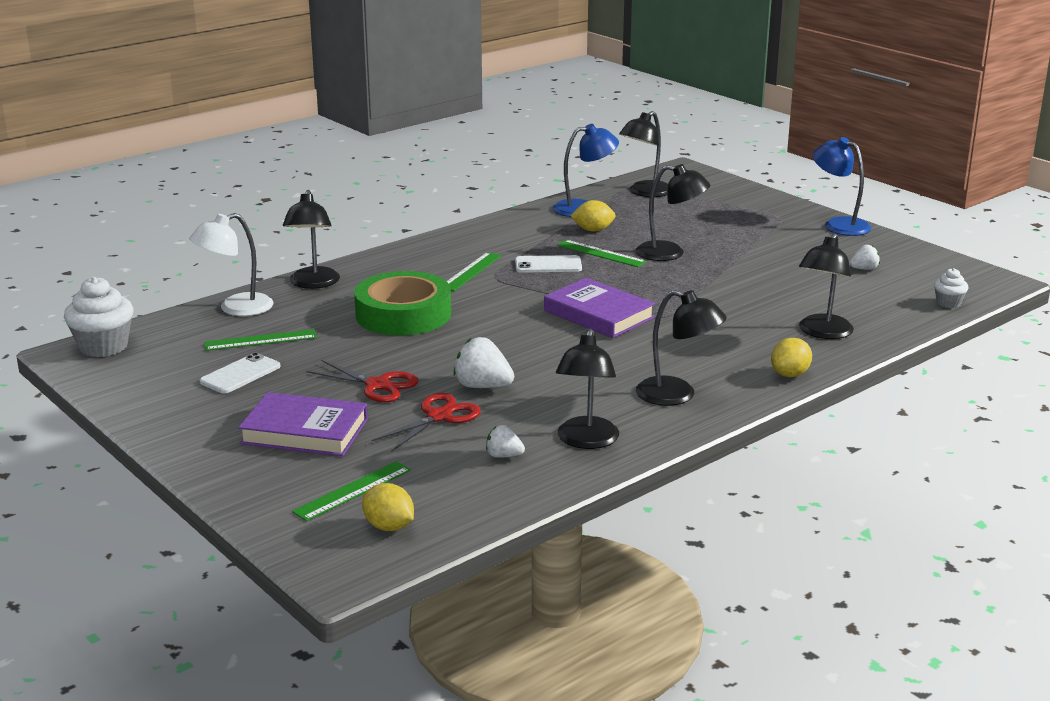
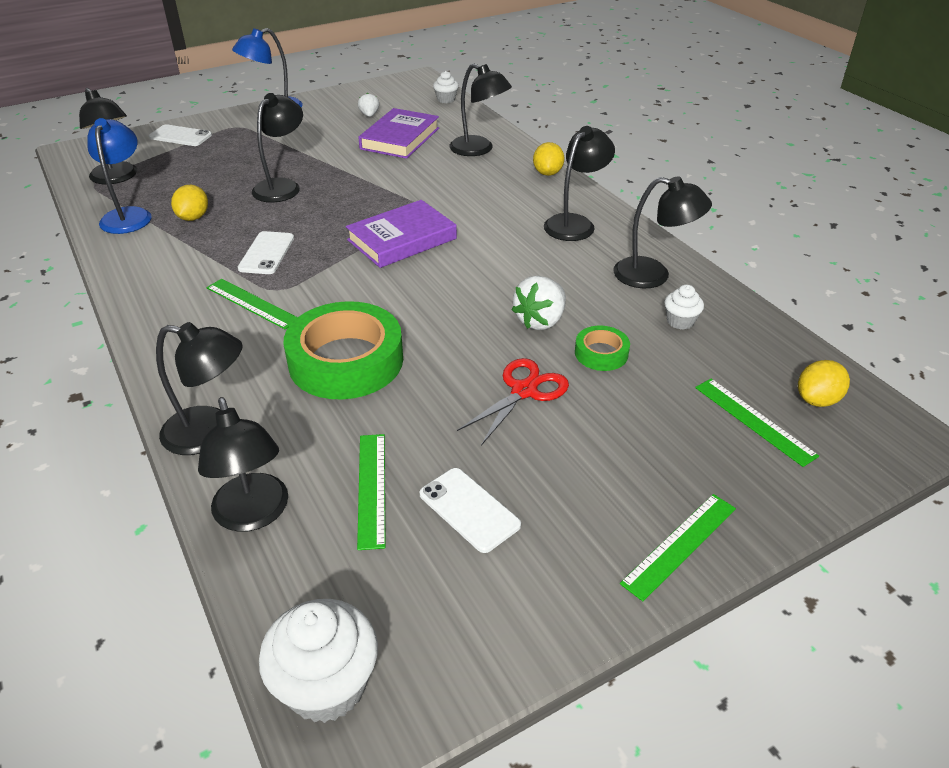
camera: 80 degrees left, 15 degrees up
(236, 308) = (254, 515): white lamp -> black lamp
(304, 431) = (628, 452): purple book -> purple book (400, 138)
(439, 416) = (601, 353): red scissors -> green tape
(503, 456) = (680, 321): white strawberry -> white cupcake
(601, 253) = (258, 220): green ruler -> green ruler (679, 545)
(742, 199) = (180, 136): none -> white phone
(790, 374) = (547, 173): yellow lemon -> yellow lemon turned 45 degrees clockwise

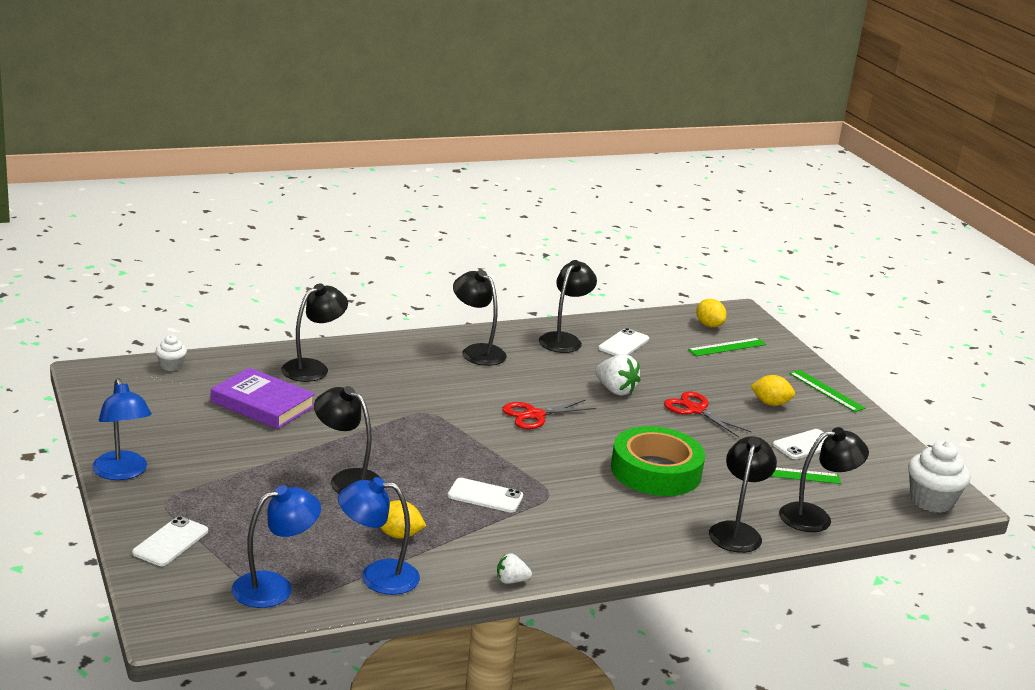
camera: 85 degrees left, 15 degrees down
(117, 178) = (274, 587): black lamp -> blue lamp
(252, 303) = (569, 507): green ruler -> none
(369, 115) = (186, 414): white strawberry -> white strawberry (511, 581)
(402, 239) = (480, 428): purple book -> none
(446, 269) = (535, 415): none -> red scissors
(547, 173) = (380, 345): yellow lemon -> yellow lemon (770, 403)
(601, 353) = (657, 377): green tape -> none
(680, 321) = (623, 344): white cupcake -> white phone

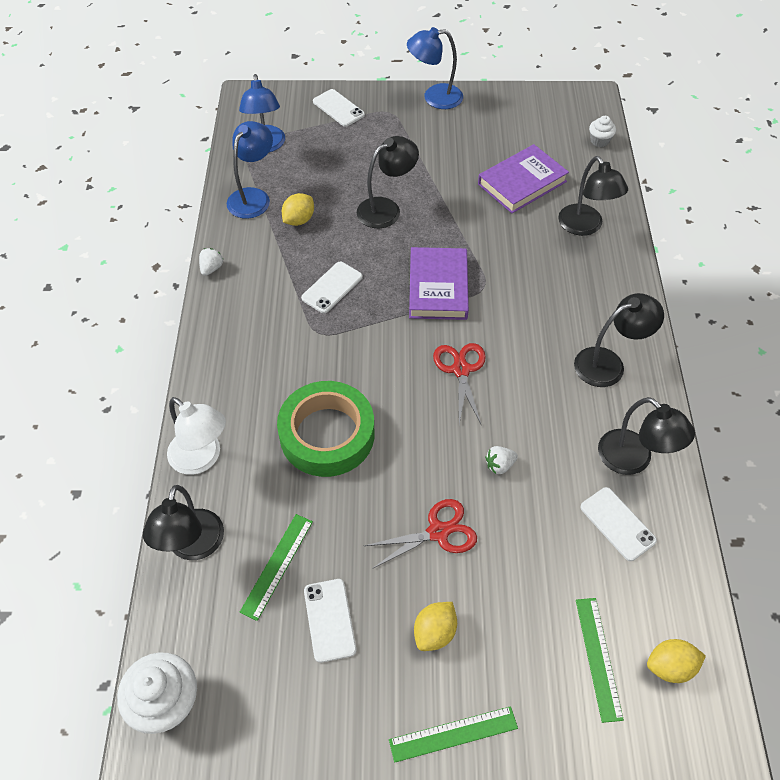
camera: 115 degrees right, 30 degrees up
(444, 436) = (438, 287): none -> purple book
(615, 390) = (499, 465): white strawberry -> white strawberry, size x0.58
(737, 531) = (202, 458): black lamp -> white lamp

